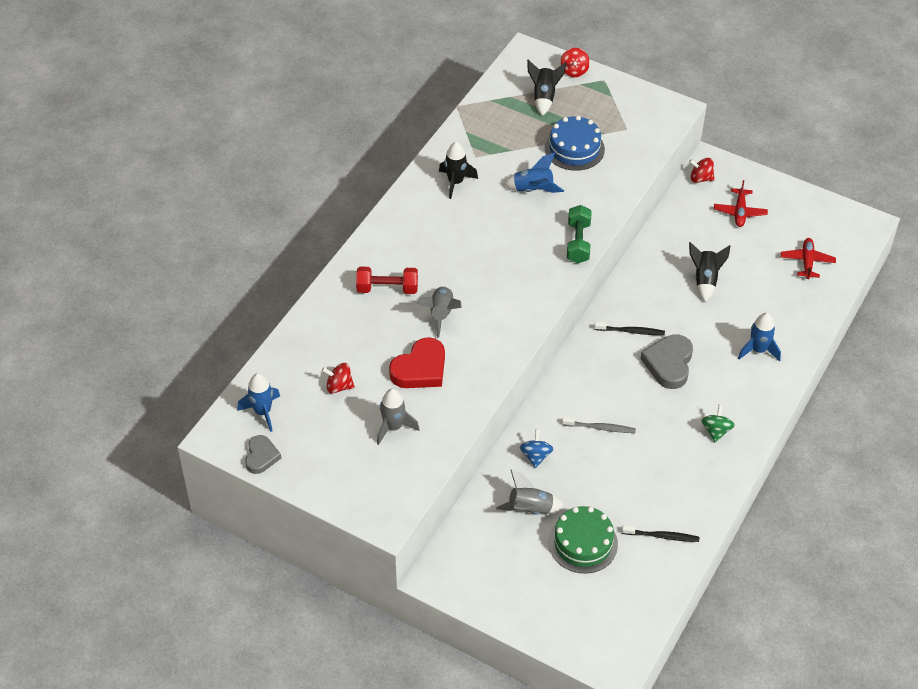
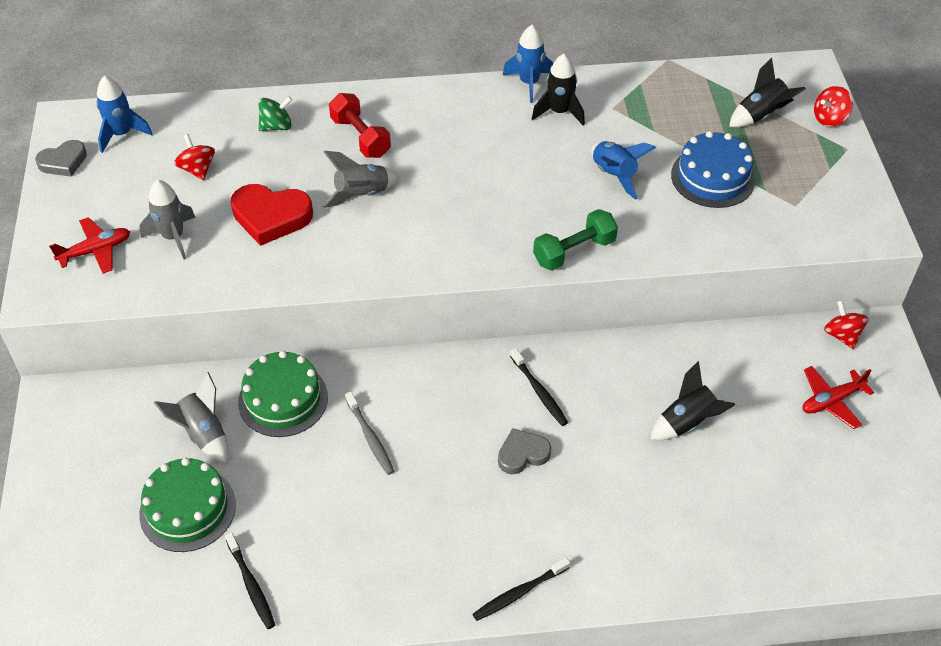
camera: 55 degrees right, 0 degrees up
(535, 456) = (283, 399): blue spinning top -> green cake
(669, 364) = (522, 454): grey heart -> grey heart, size x0.63
(716, 431) = (458, 557): green spinning top -> green spinning top (276, 126)
(758, 350) = (627, 536): blue rocket -> blue rocket (529, 83)
(758, 417) = (519, 593): none -> black toothbrush
(807, 262) = (825, 515): red plane -> red plane (96, 251)

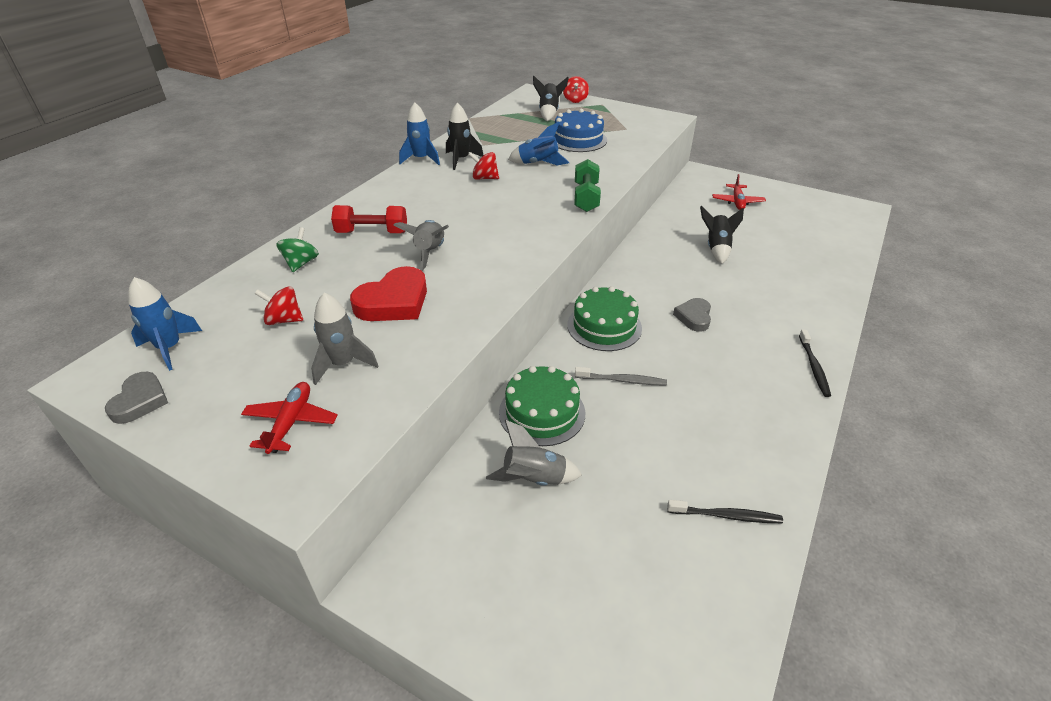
camera: 55 degrees left, 10 degrees down
(187, 509) = (611, 527): green cake -> green cake (604, 326)
(539, 392) = (646, 289): black toothbrush -> none
(842, 335) = (694, 181): red spinning top -> red spinning top (484, 178)

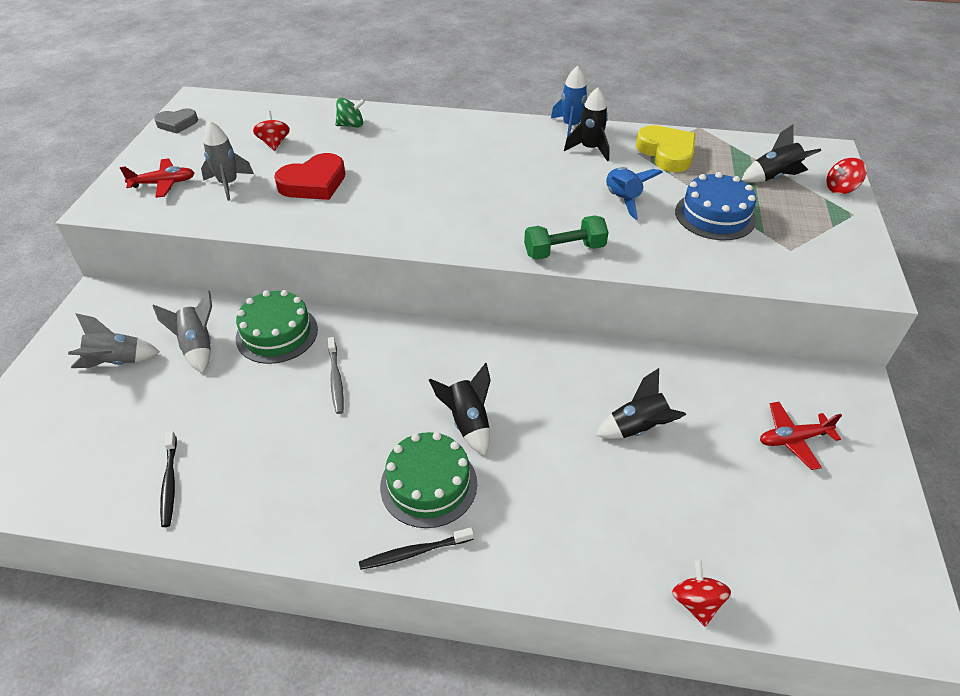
camera: 70 degrees right, 5 degrees up
(170, 348) = (231, 113): blue rocket -> none
(372, 232) = (414, 142): red dumbbell -> none
(394, 302) = (314, 183): red heart -> red heart turned 60 degrees counterclockwise
(429, 253) = (396, 180): grey rocket -> grey rocket (117, 362)
(484, 178) = (559, 173): red spinning top -> red spinning top (696, 602)
(492, 135) = (666, 153): none -> yellow heart
(604, 326) = (418, 350): green cake -> green cake (428, 484)
(694, 317) = (468, 423): grey heart -> black rocket

